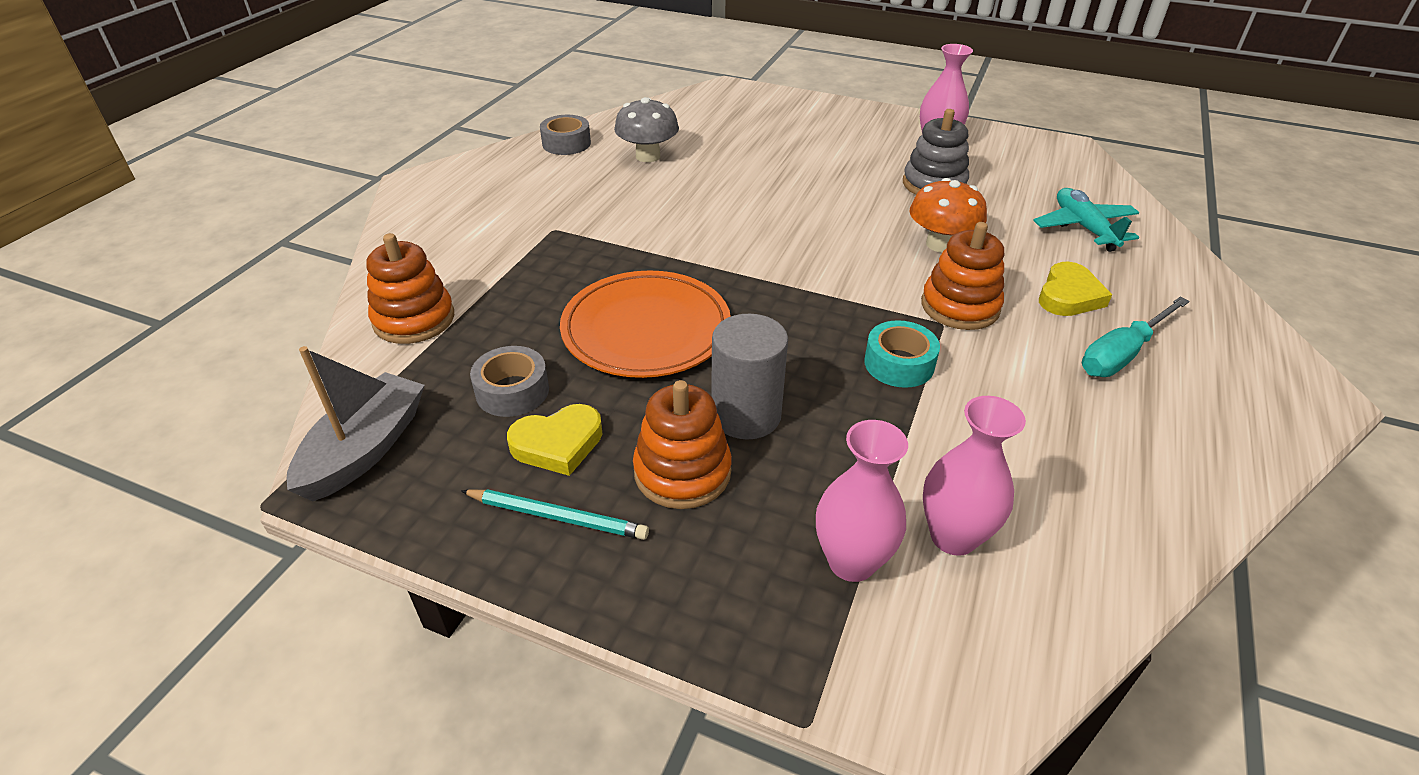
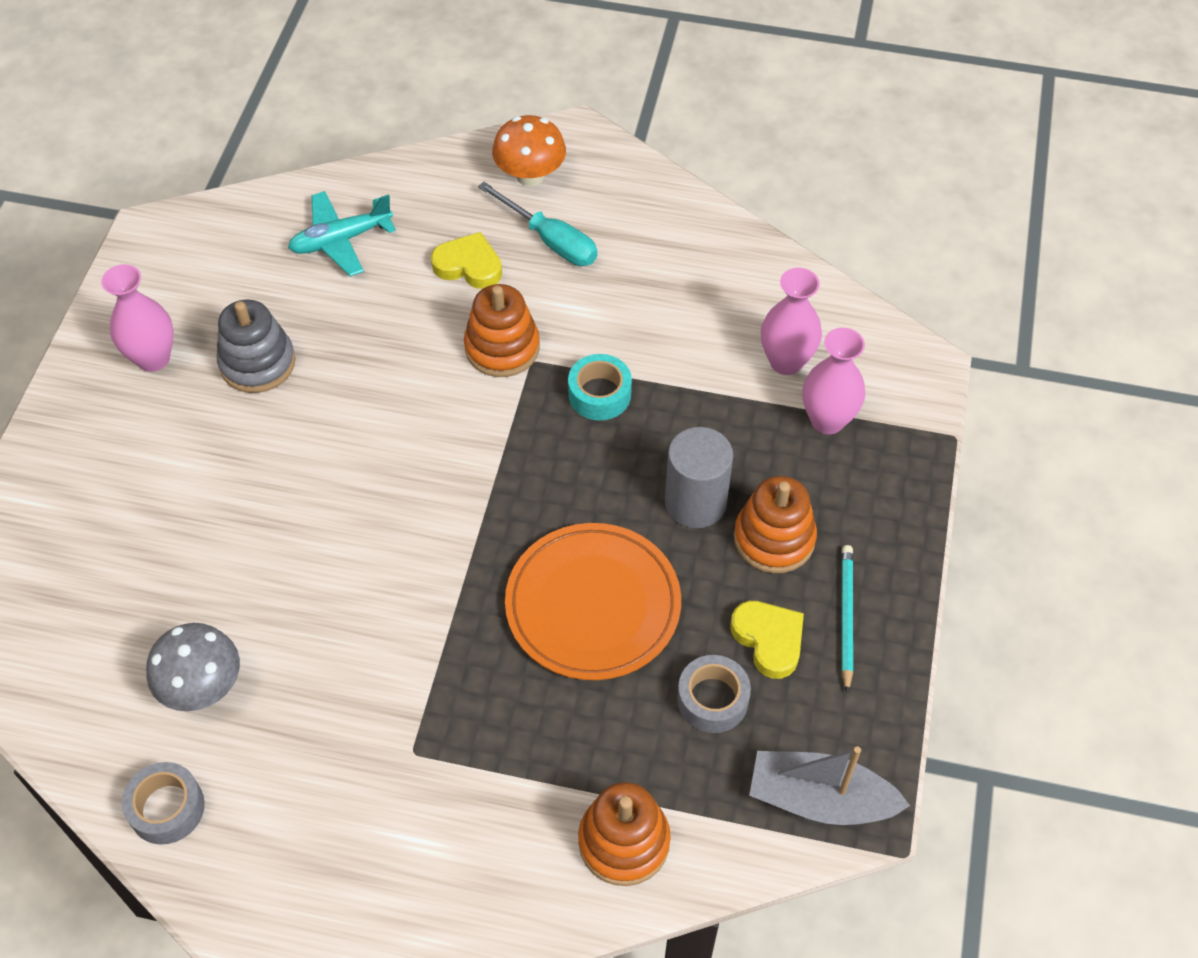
camera: 100 degrees left, 15 degrees up
(940, 244) = (391, 360): orange mushroom -> orange mushroom (530, 175)

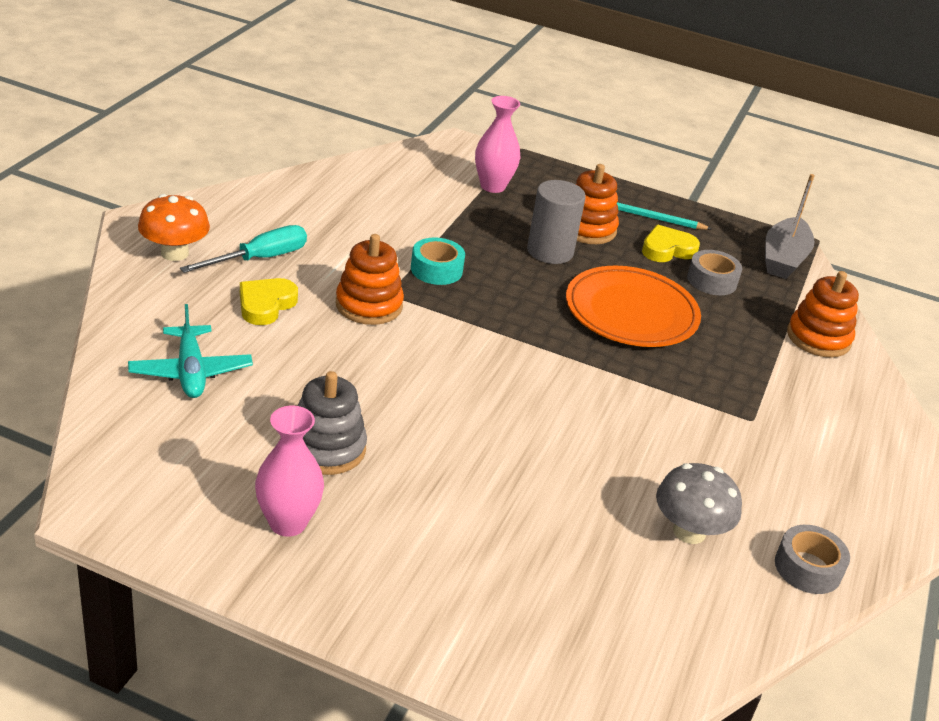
camera: 85 degrees left, 20 degrees down
(786, 361) = (435, 188): pink vase -> none

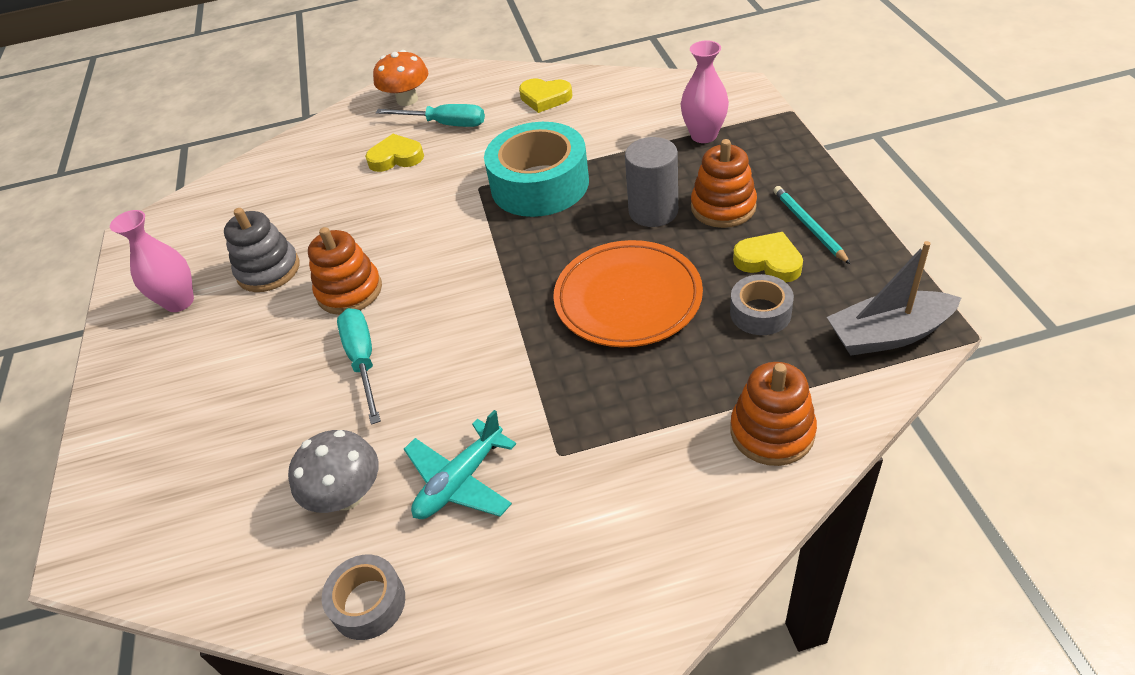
camera: 65 degrees right, 10 degrees up
(191, 372) = (292, 180): turquoise plane -> turquoise plane (460, 481)
(315, 203) = (545, 98): none -> yellow heart
(369, 305) = (451, 188): orange stacking toy -> orange stacking toy (349, 291)
(436, 269) = (539, 184): turquoise tape -> turquoise tape, size x2.00
(540, 454) = (363, 361): none -> turquoise screwdriver

